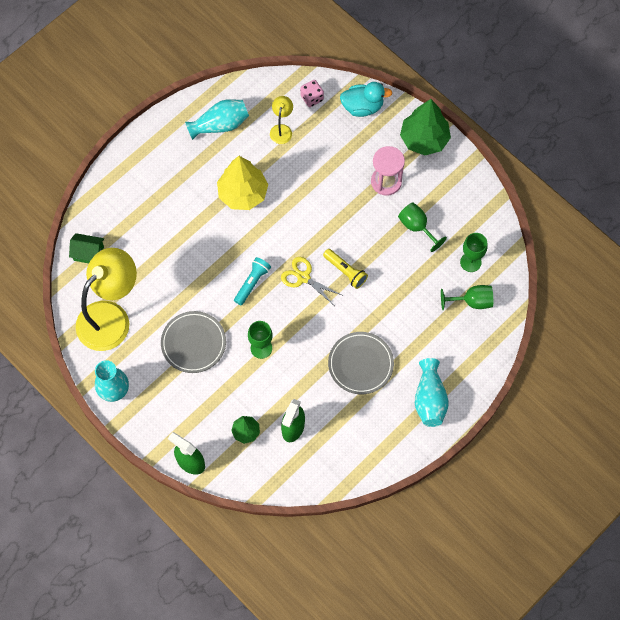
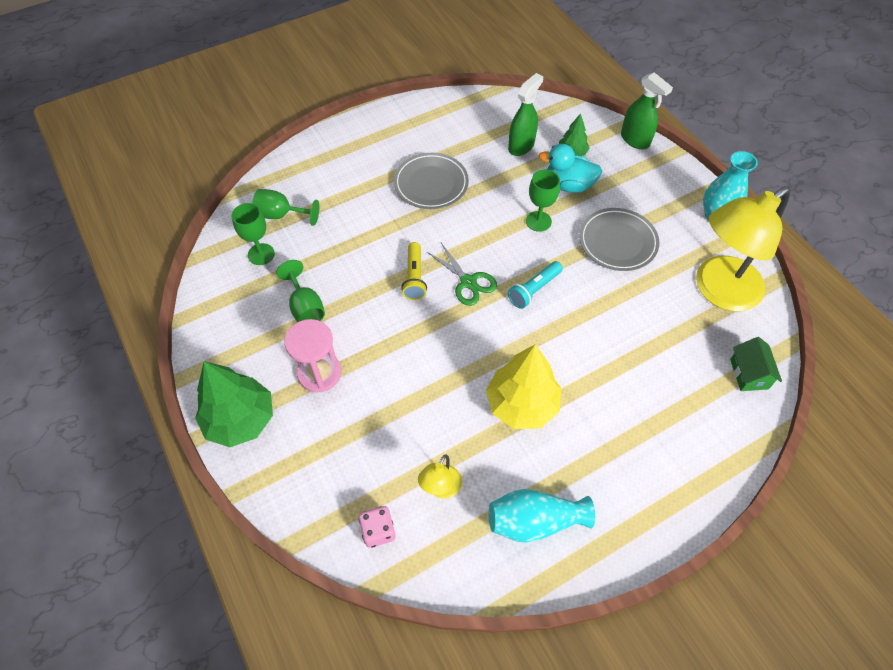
camera: 165 degrees left, 10 degrees down
(89, 253) = (748, 374): green house -> green house turned 60 degrees clockwise
(303, 277) = (468, 282): yellow scissors -> green scissors
(345, 271) = (414, 277): yellow flashlight -> yellow flashlight turned 150 degrees counterclockwise
(362, 107) = (306, 494): turquoise duck -> turquoise duck (568, 185)
(429, 399) = (371, 141): turquoise vase -> none

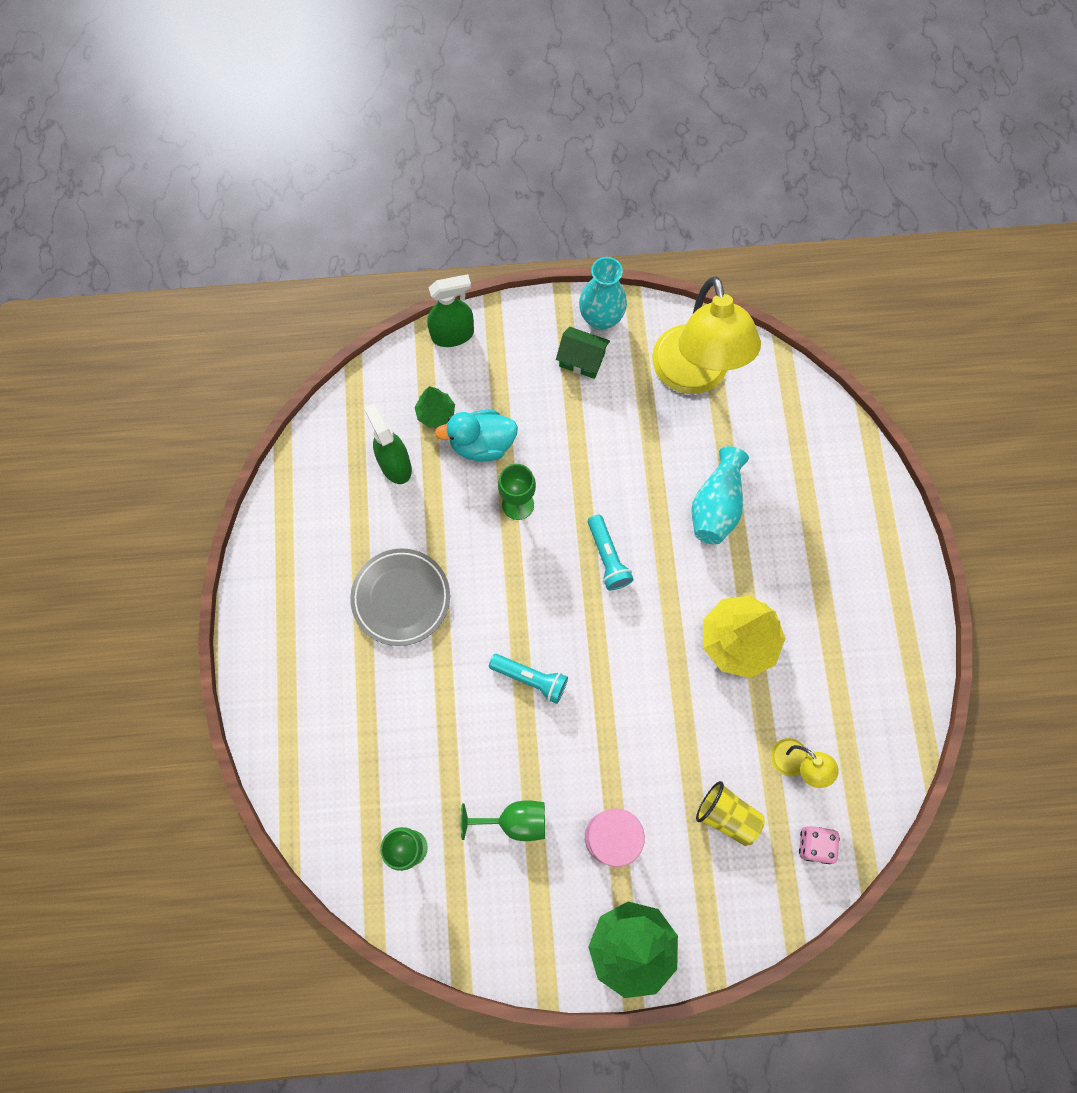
camera: 65 degrees left, 15 degrees up
(281, 215) = (358, 801): green goblet -> none
(372, 450) = (727, 815): none -> yellow cup
(414, 277) = (530, 678): yellow flashlight -> turquoise flashlight
(468, 282) = (565, 622): green scissors -> none
(534, 521) = (862, 690): turquoise vase -> turquoise vase (716, 505)
(568, 185) = (482, 444): turquoise duck -> turquoise duck turned 45 degrees clockwise
(617, 242) = (587, 437): grey plate -> none
(748, 374) = (796, 408): green house -> green house (582, 360)

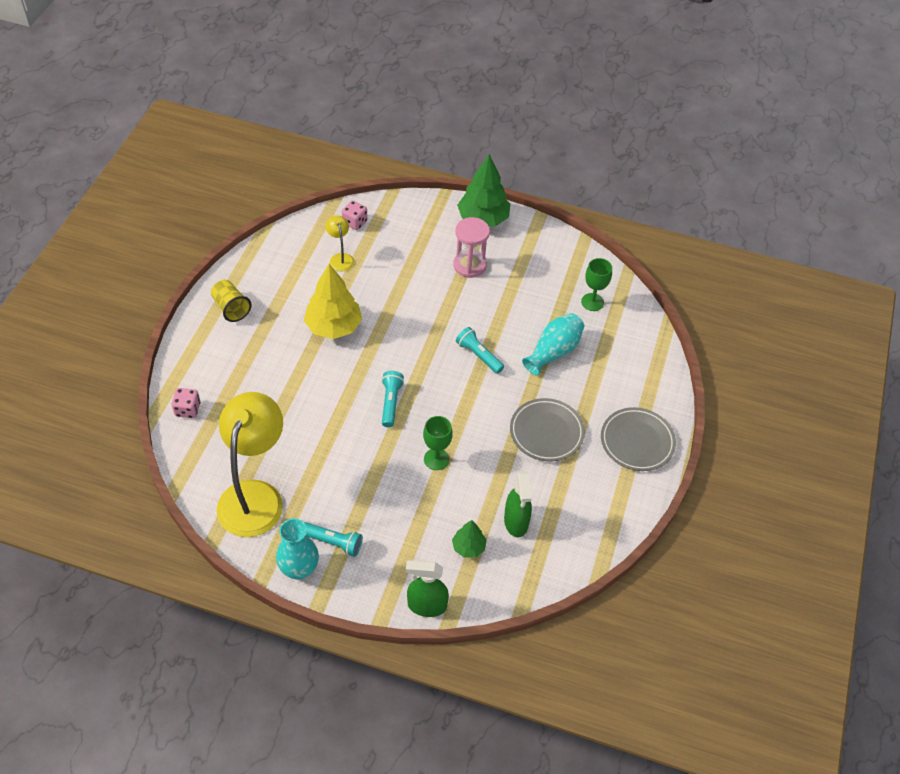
camera: 160 degrees left, 20 degrees down
(284, 633) = (637, 441): none -> grey plate
(482, 444) = (443, 510): turquoise duck -> none
(514, 821) = (523, 292): green goblet -> none
(582, 360) = (333, 542): green house -> turquoise flashlight
(716, 505) = (297, 405): turquoise vase -> turquoise vase (554, 352)
(727, 815) = (396, 251): yellow cup -> yellow cup (231, 308)
(835, 445) = (187, 409): none -> pink dice

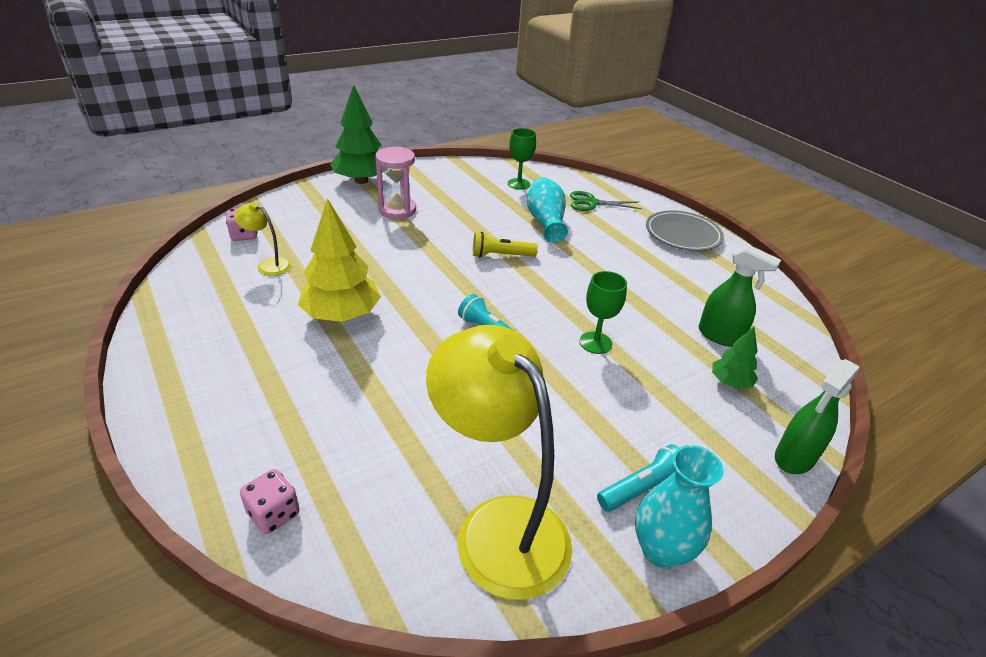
camera: 50 degrees left, 15 degrees down
(231, 308) = (192, 374): yellow cup -> none
(478, 355) = (501, 255): turquoise flashlight -> yellow flashlight
(546, 432) = (628, 268): grey plate -> none
(618, 361) = (591, 203): none -> green scissors

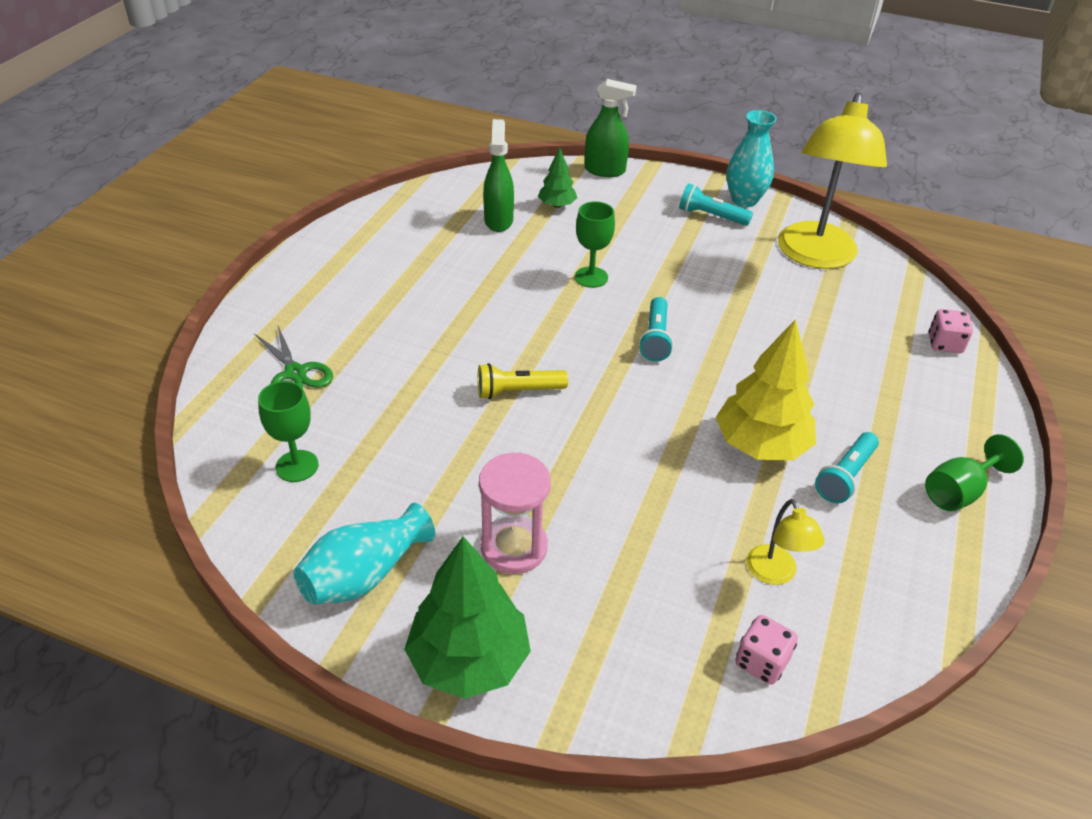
camera: 125 degrees left, 5 degrees up
(181, 372) = (958, 492): none -> green goblet
(271, 332) = (845, 476): none -> turquoise flashlight
(501, 255) = (518, 391): yellow flashlight -> yellow flashlight turned 120 degrees clockwise
(545, 222) = (395, 391): turquoise vase -> turquoise vase (364, 574)
(682, 235) = (316, 281): grey plate -> none

